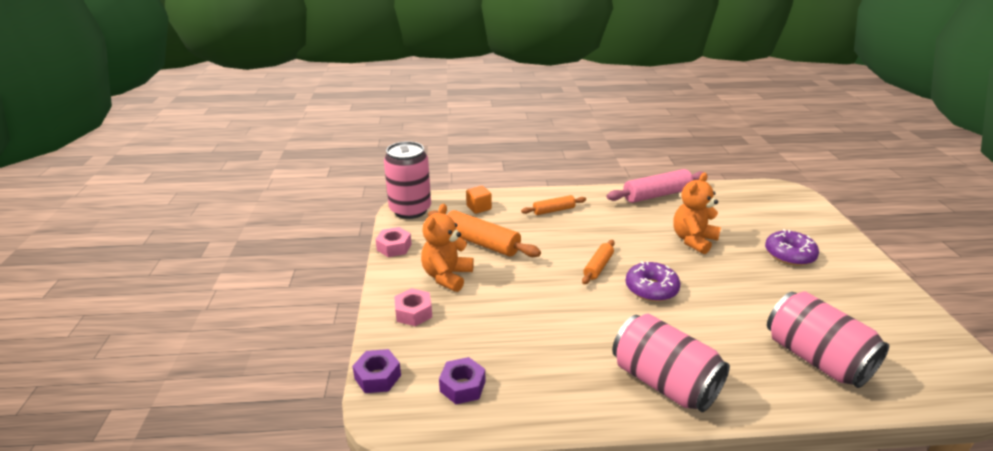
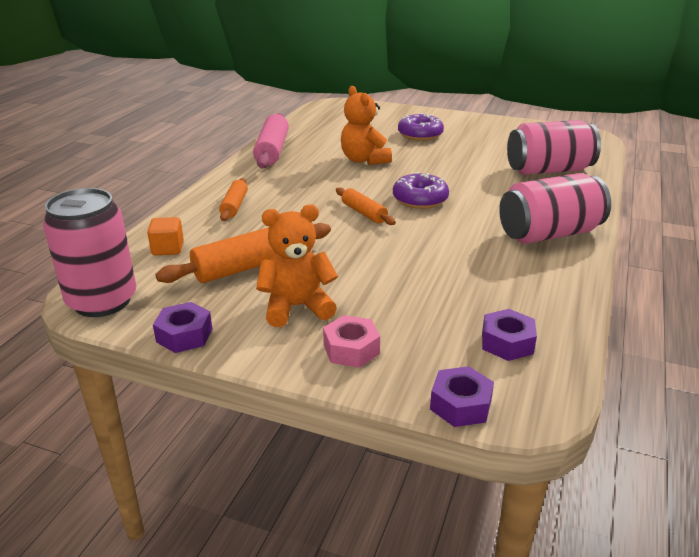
camera: 65 degrees left, 0 degrees up
(394, 247) = (184, 335): pink nut -> purple nut
(447, 276) = (296, 307): orange teddy bear -> orange teddy bear turned 120 degrees clockwise

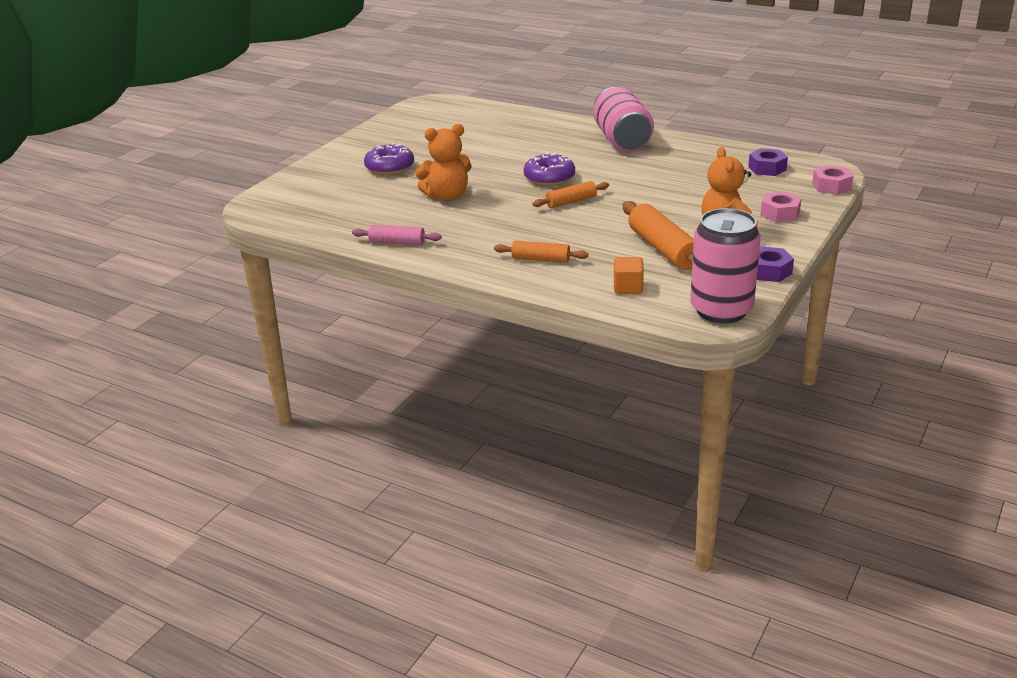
camera: 80 degrees left, 0 degrees up
(272, 150) = (397, 242): pink rolling pin -> pink rolling pin, size x0.58
(460, 405) = (831, 186): purple nut -> pink nut
(548, 170) = (503, 126): pink can -> none

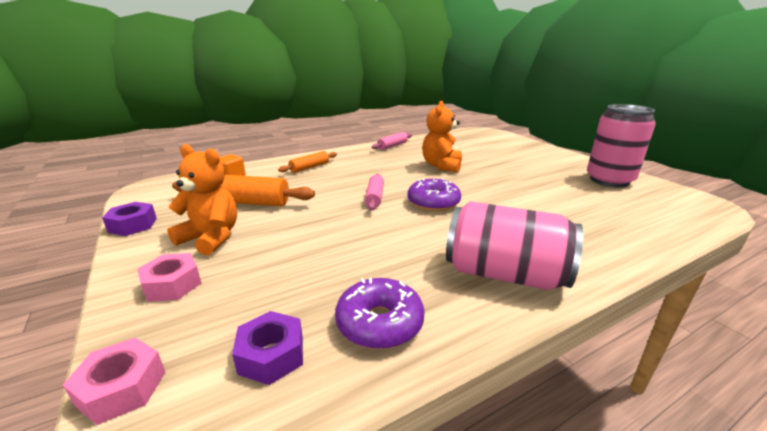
camera: 120 degrees right, 5 degrees down
(389, 167) = (517, 162): purple donut -> purple donut (379, 323)
(571, 201) = (375, 197): orange rolling pin -> pink rolling pin
(721, 310) = (150, 191): pink can -> pink can (609, 180)

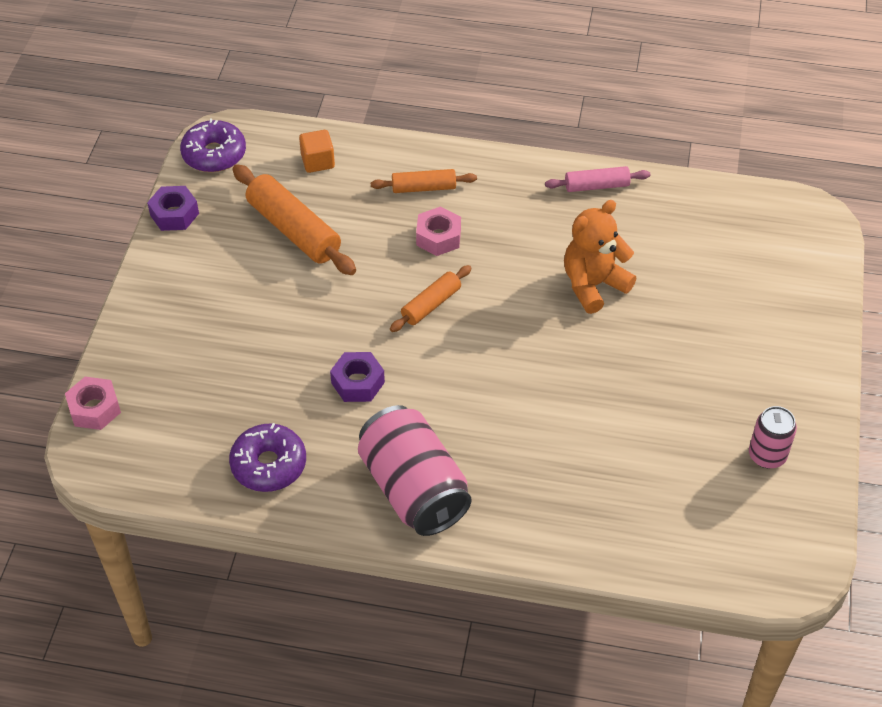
camera: 40 degrees right, 25 degrees up
(172, 285) = (164, 328): pink nut -> pink nut (438, 237)
(211, 238) = (225, 279): orange teddy bear -> none
(271, 355) = (183, 442): purple nut -> purple nut (358, 382)
(375, 197) = (431, 304): pink rolling pin -> orange rolling pin
(433, 203) = (481, 355): purple donut -> purple donut (214, 154)
(609, 180) = (767, 455): pink can -> pink can, size x0.53

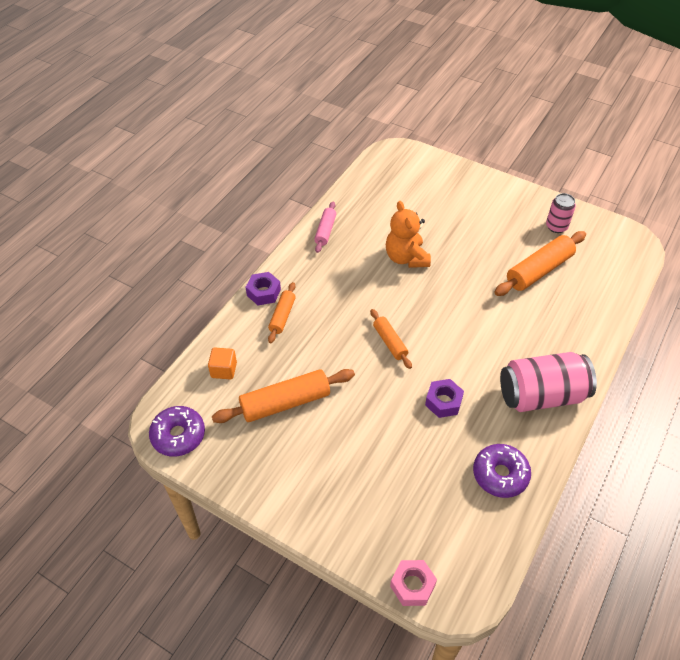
camera: 70 degrees left, 0 degrees up
(174, 214) = (229, 479): purple nut -> purple nut (263, 292)
(438, 237) = (332, 321): pink nut -> none
(654, 447) = (539, 270): none -> orange rolling pin

